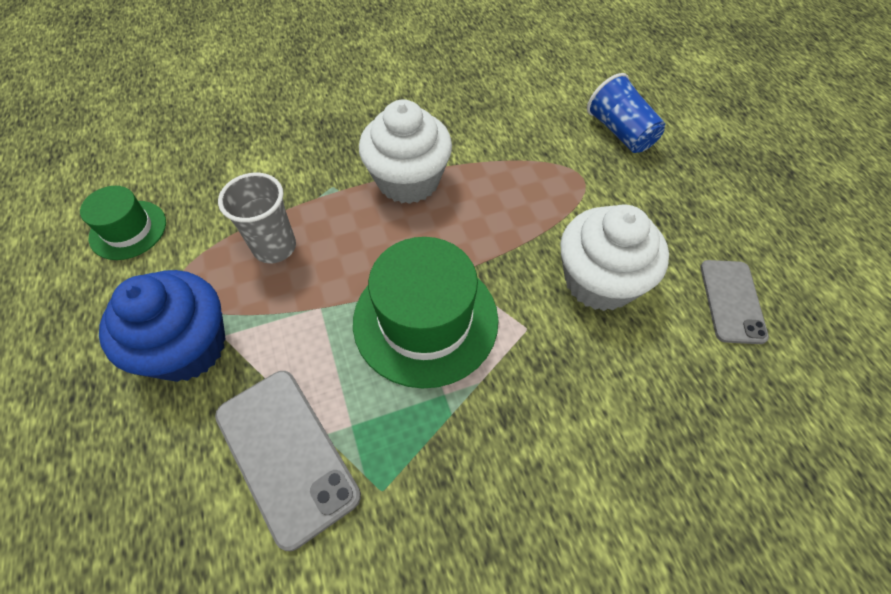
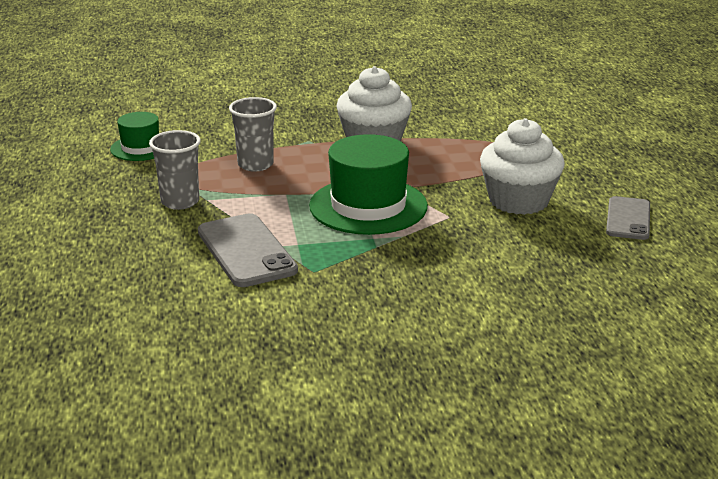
camera: 10 degrees right, 30 degrees down
(187, 347) = (180, 202): blue cupcake -> grey cup
(620, 132) = (570, 132): blue cup -> none

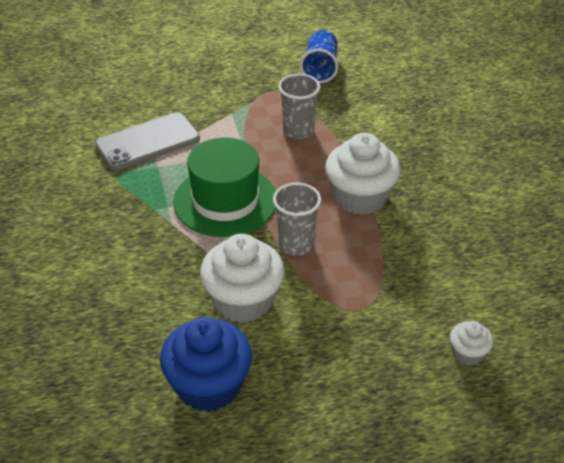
camera: 85 degrees right, 15 degrees up
(140, 148) = (320, 68): green hat -> blue cup
(180, 202) = (226, 101): grey cup -> grey cup (296, 244)
(569, 117) = (468, 353): none -> white cupcake
(628, 219) = (208, 385): grey phone -> blue cupcake

